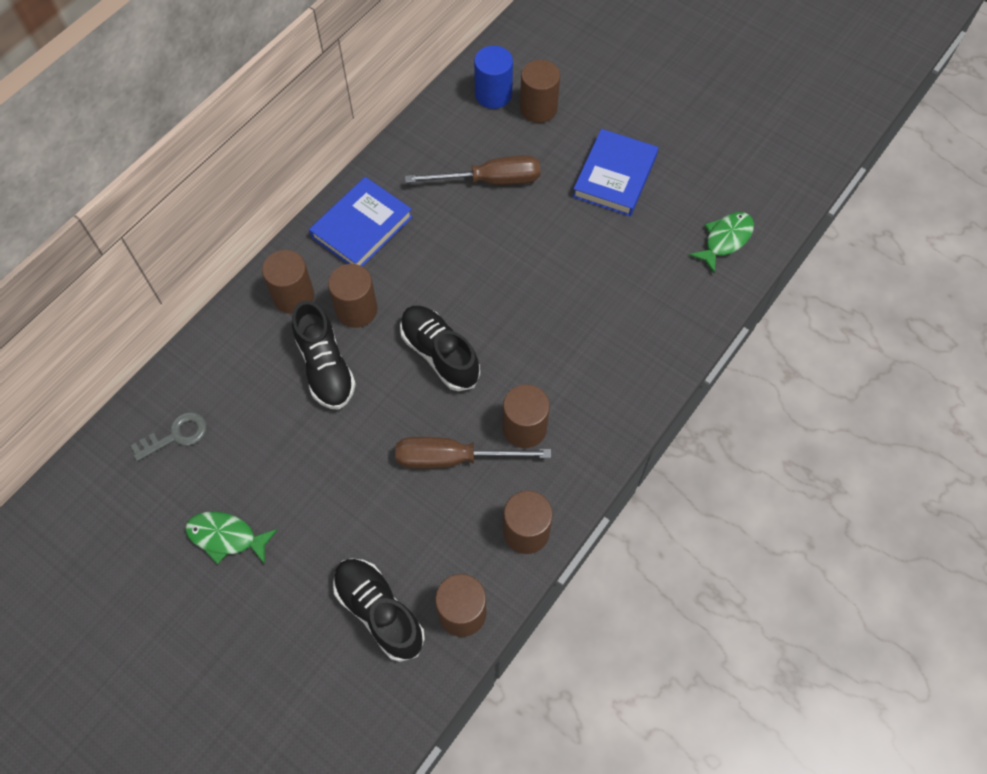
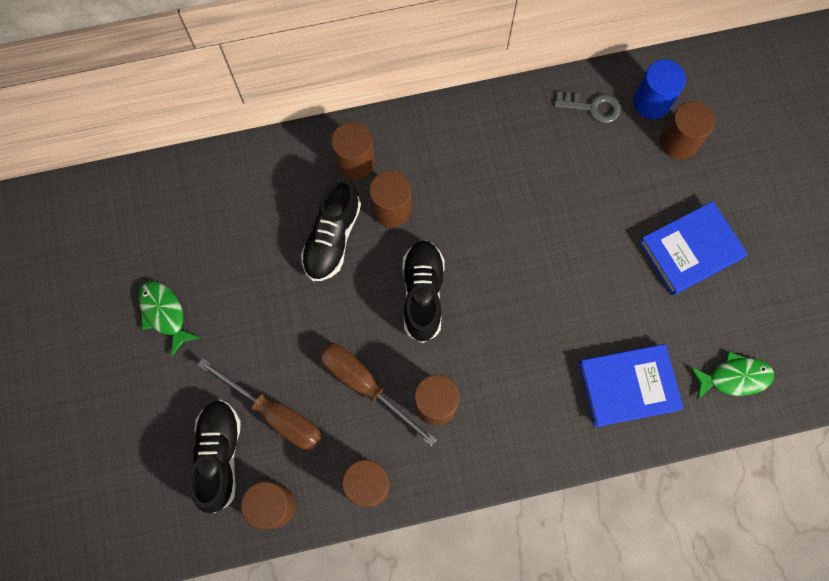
camera: 40 degrees right, 10 degrees up
(176, 435) = (191, 209): grey key -> grey key (593, 107)
(361, 227) = (451, 142): blue book -> blue book (628, 386)
(490, 180) = (584, 177): brown screwdriver -> brown screwdriver (275, 414)

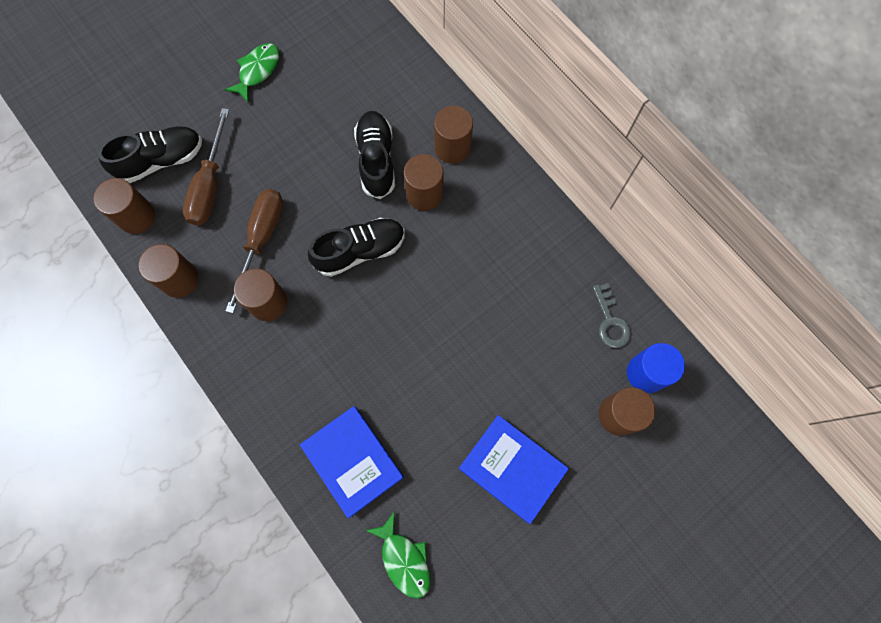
camera: 65 degrees right, 0 degrees up
(332, 238) = (376, 160): black shoe -> black shoe turned 90 degrees clockwise

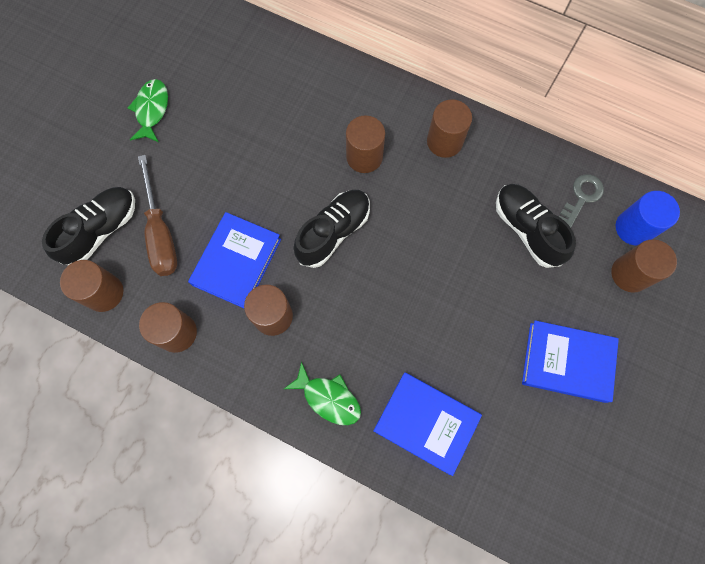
camera: 25 degrees left, 0 degrees up
(261, 240) = (236, 262): brown screwdriver -> blue book
(376, 160) = (305, 145): black shoe -> black shoe (527, 229)
(404, 559) = (517, 488): green fish -> green fish (328, 398)
(452, 148) = (367, 106): brown cylinder -> brown cylinder (444, 141)
(610, 321) = (581, 197): grey key -> grey key turned 105 degrees counterclockwise

